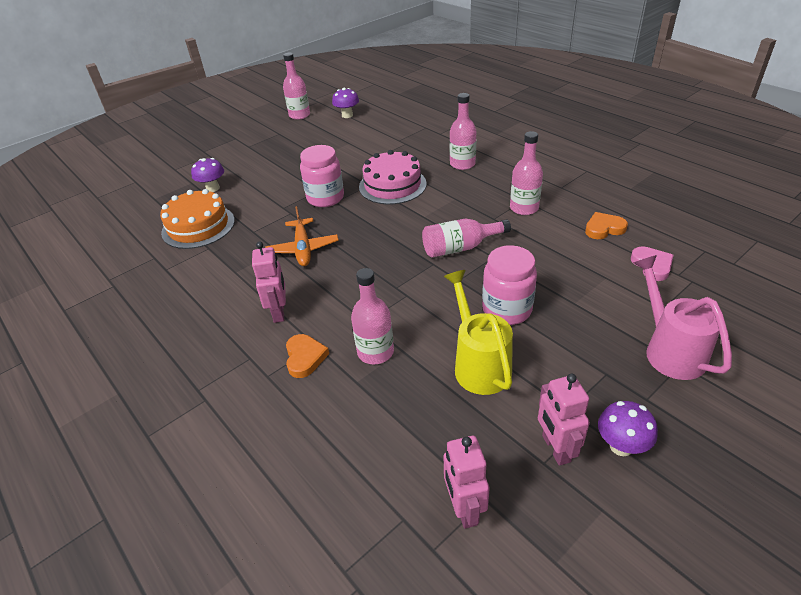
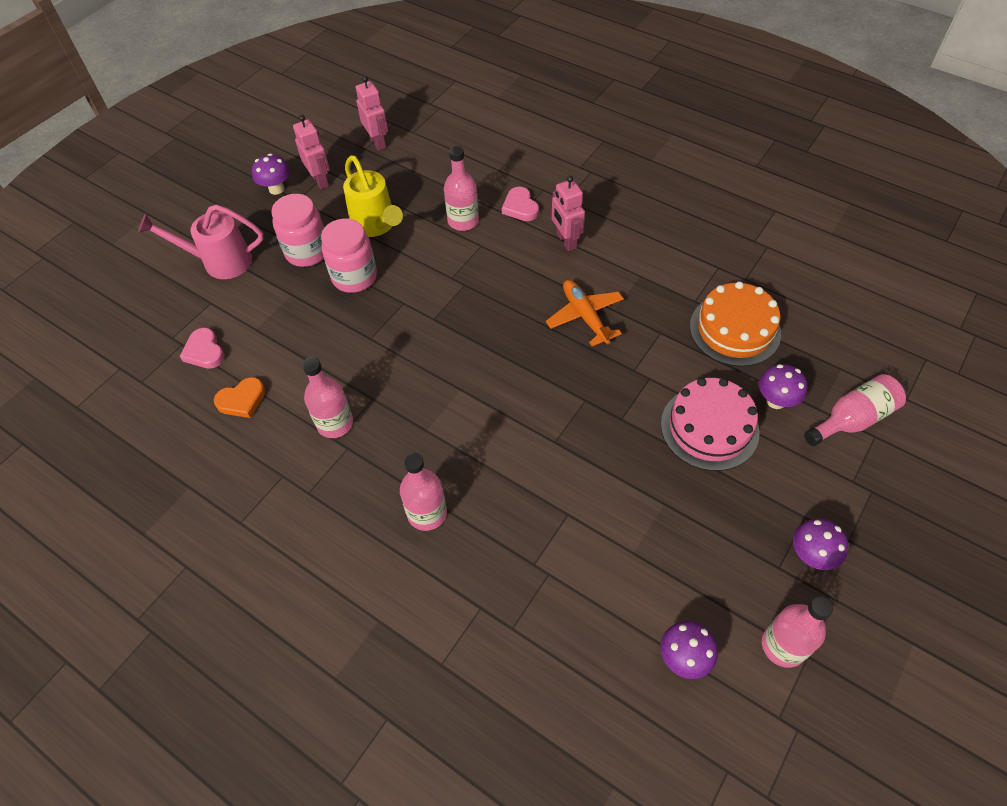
camera: 165 degrees right, 15 degrees up
(259, 135) = (811, 555): none -> purple mushroom
(305, 357) = (520, 207): orange heart -> pink heart
(325, 198) = (602, 404): pink jar -> pink jar (307, 252)
(392, 185) = (519, 445): pink cake -> pink cake (709, 428)
(460, 248) = (408, 345): pink bottle -> pink bottle (852, 419)
(669, 350) = (220, 261): pink watering can -> pink watering can turned 120 degrees clockwise

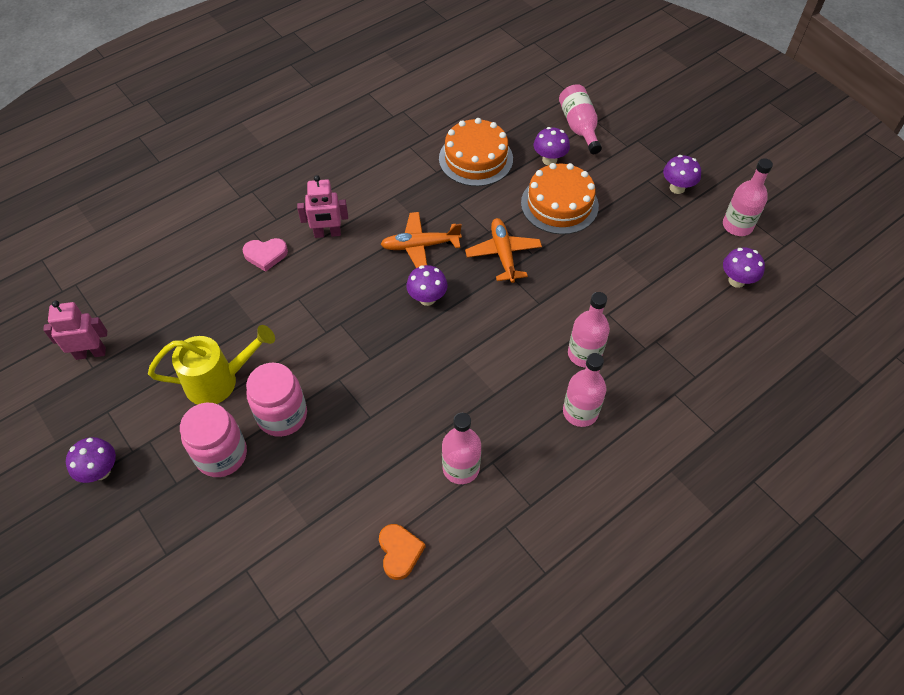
camera: 75 degrees left, 0 degrees up
(204, 351) = (316, 584): pink heart -> none
(220, 261) = (186, 551): pink watering can -> none
(320, 180) = (116, 422): pink robot -> none
(463, 221) = (257, 304): pink bottle -> pink bottle (584, 354)
(520, 341) = (427, 298): none -> purple mushroom
(608, 391) = (503, 254): none -> orange plane
(709, 428) = (559, 204): pink cake -> orange cake

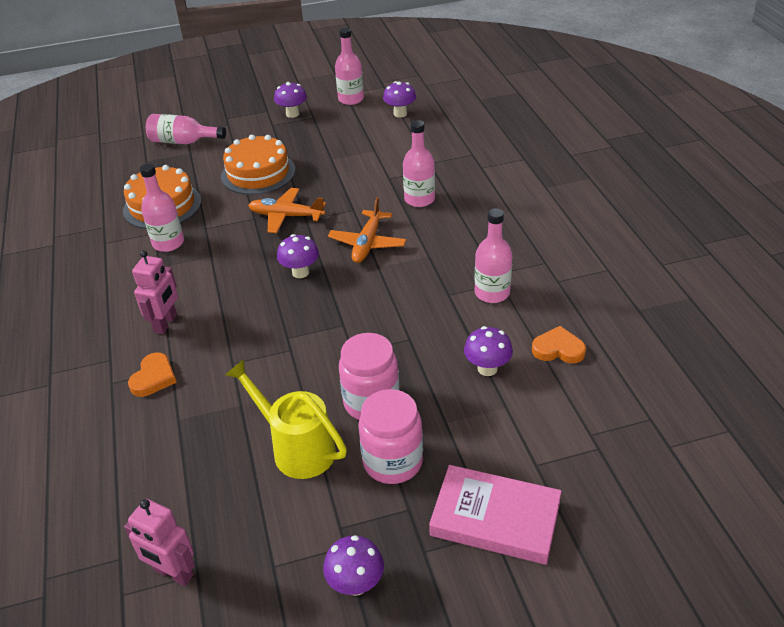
camera: 65 degrees left, 15 degrees down
(90, 353) = (173, 573): pink robot -> pink robot turned 75 degrees counterclockwise
(180, 552) = (495, 518): none -> pink book
(219, 381) = (297, 448): yellow watering can -> yellow watering can turned 60 degrees counterclockwise
(265, 255) = (154, 378): pink heart -> orange heart
(420, 246) = (235, 263): orange plane -> orange plane (367, 244)
(549, 160) = (204, 166): purple mushroom -> purple mushroom (487, 368)
(580, 412) = (472, 215): pink bottle -> pink bottle (168, 243)

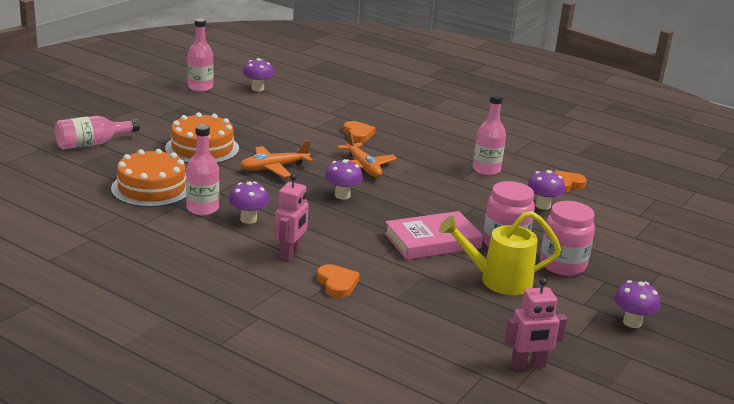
camera: 45 degrees left, 15 degrees down
(166, 323) = (290, 253): pink robot -> pink robot turned 45 degrees clockwise
(292, 114) = (164, 106): purple mushroom -> purple mushroom (248, 219)
(419, 199) = (358, 134): pink bottle -> orange heart
(495, 518) = (652, 267): pink book -> pink book (432, 241)

